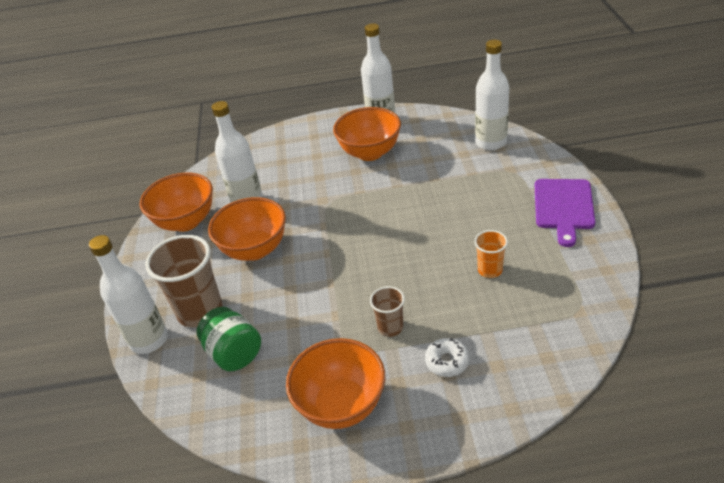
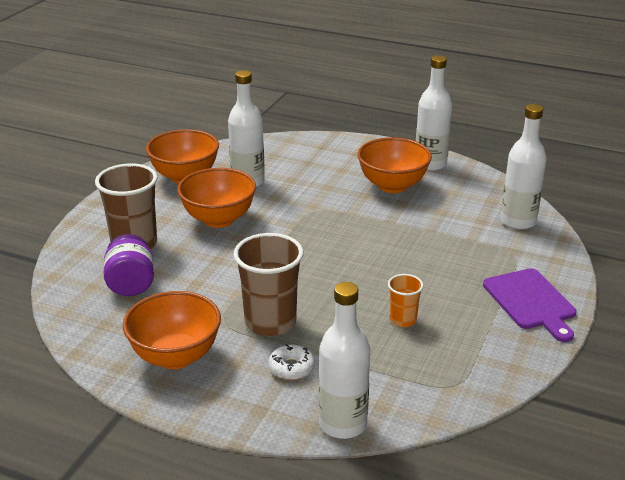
camera: 25 degrees right, 10 degrees down
(149, 340) = (79, 247): white bottle -> white bottle (343, 424)
(234, 353) = (131, 284): green jar -> purple jar
(390, 327) = (270, 322): brown cup -> brown cup, size x1.91
(563, 207) = (531, 302): purple cutting board -> purple cutting board turned 60 degrees counterclockwise

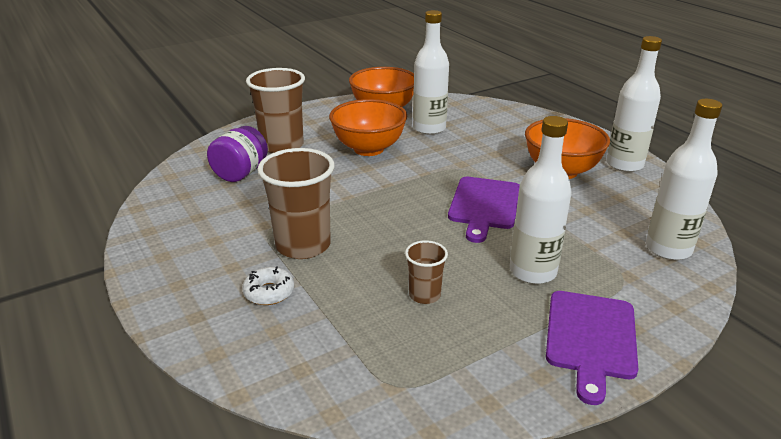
camera: 35 degrees right, 0 degrees up
(175, 356) = (196, 240): orange bowl -> none
(343, 424) = (244, 367): white bottle -> white bottle (532, 272)
(368, 235) = (484, 205): none -> purple cutting board
(403, 320) = (424, 295): orange cup -> brown cup

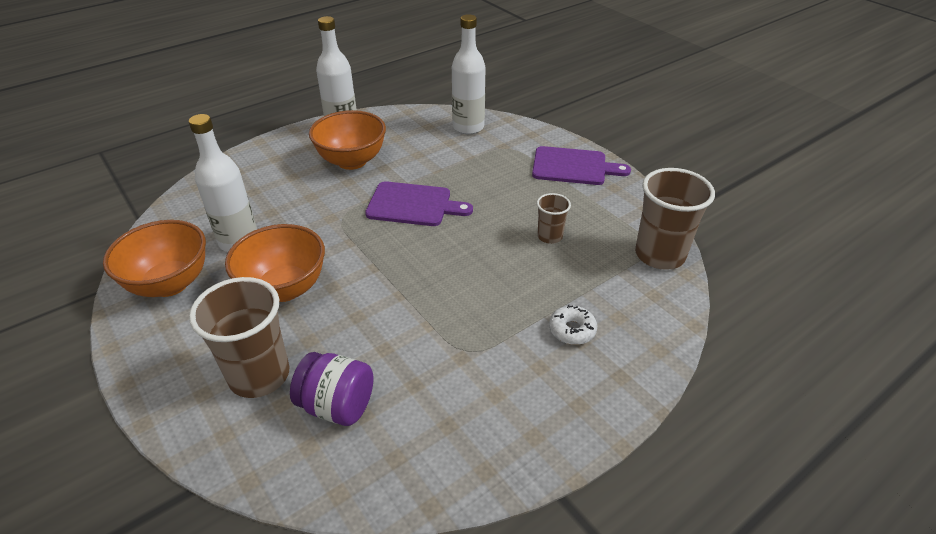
camera: 95 degrees left, 10 degrees up
(303, 245) = (494, 318): brown cup -> brown cup (659, 255)
(532, 272) = (507, 184): white bottle -> none

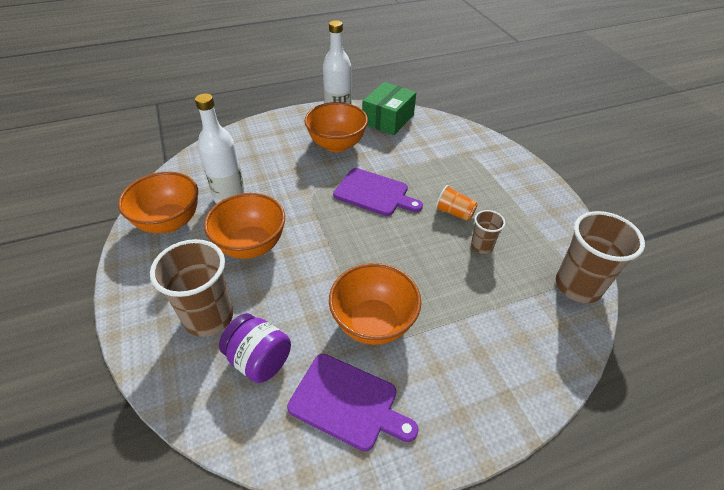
camera: 15 degrees right, 5 degrees up
(403, 124) = (388, 119): none -> green box
(456, 338) = (373, 323): none -> orange bowl
(468, 127) = (440, 131): white bottle -> none
(509, 208) = (454, 212): none -> orange cup
(572, 330) = (475, 340): white donut -> none
(573, 166) = (522, 184): purple cutting board -> purple cutting board (348, 402)

